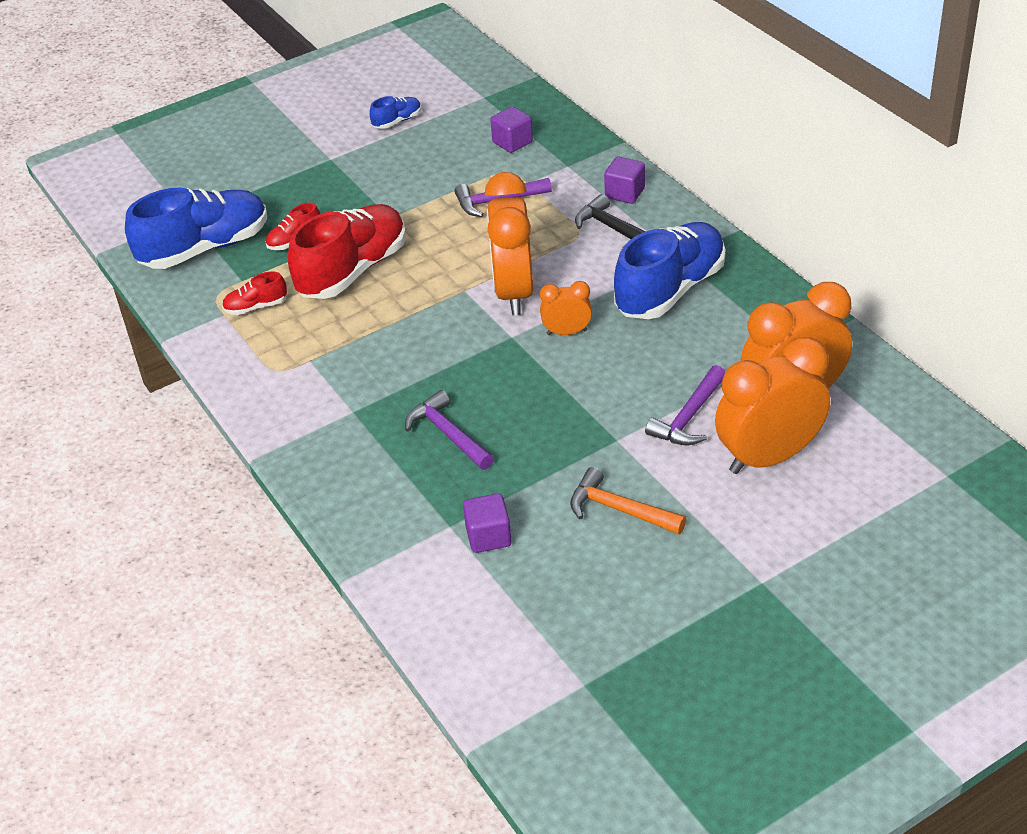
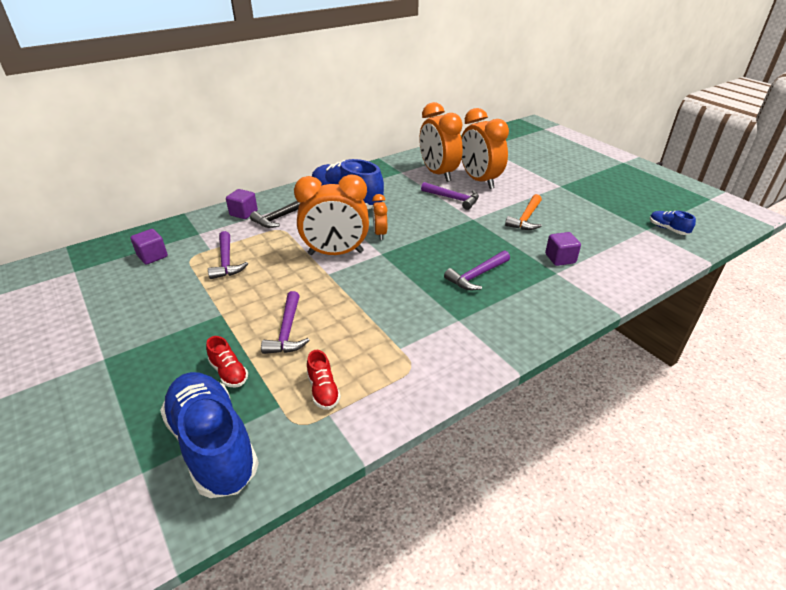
camera: 95 degrees left, 5 degrees down
(353, 270) = (287, 331): red shoe -> purple hammer
(397, 121) = (72, 318): blue shoe -> blue shoe (667, 229)

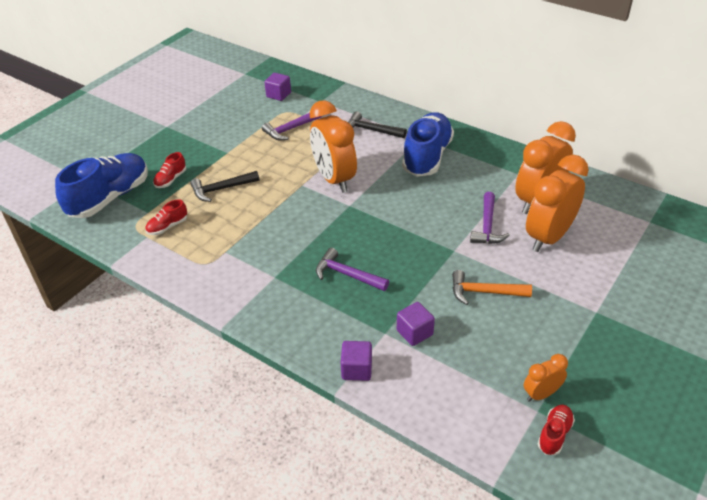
camera: 70 degrees right, 5 degrees up
(243, 213) = (364, 109): purple cube -> purple cube (356, 369)
(287, 331) = (221, 189): purple hammer -> black hammer
(380, 233) = (382, 195): orange clock -> orange clock (541, 394)
(667, 229) = (554, 434): blue shoe -> red shoe

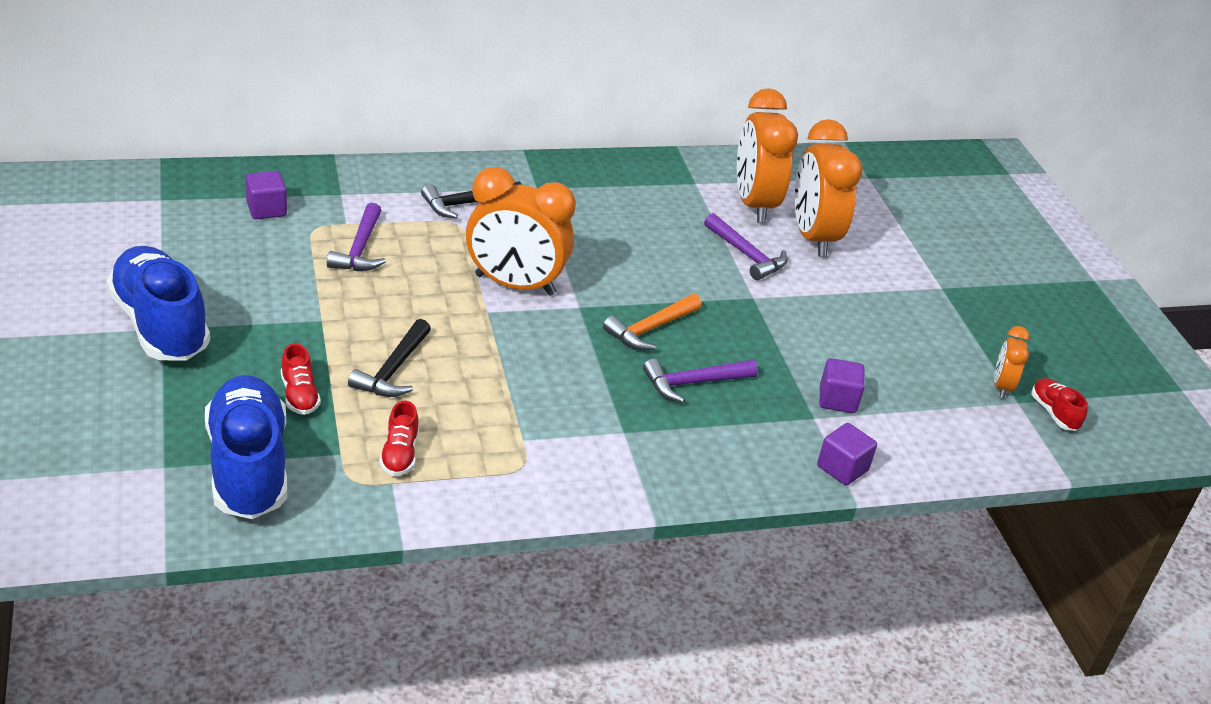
camera: 55 degrees left, 5 degrees down
(427, 157) = (578, 207): blue shoe -> blue shoe (160, 325)
(484, 292) = (837, 323): orange hammer -> orange hammer (651, 329)

